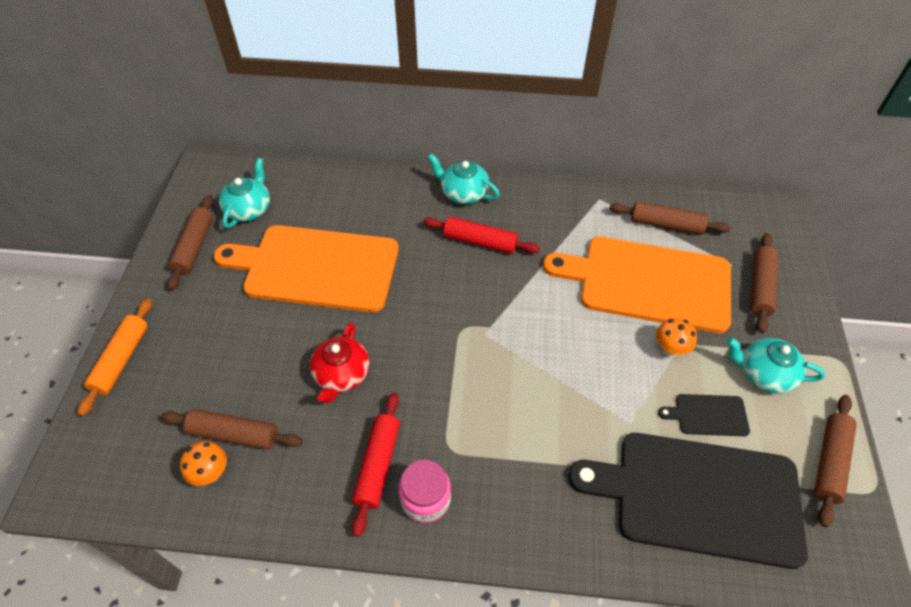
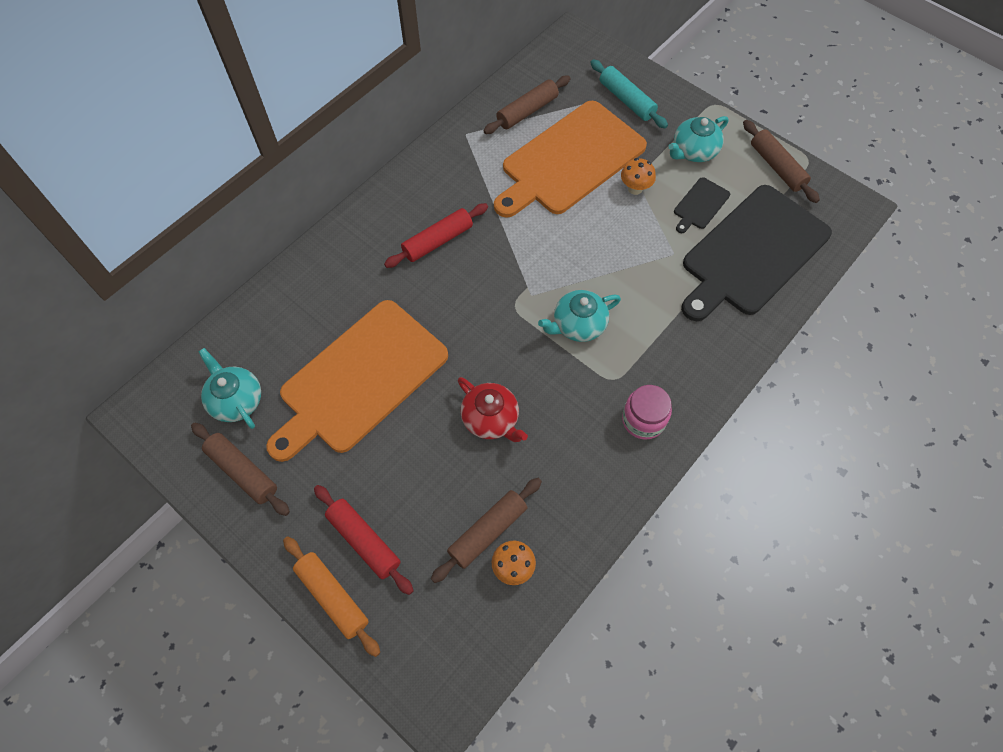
camera: 55 degrees left, 10 degrees up
(378, 465) = (593, 437): red rolling pin -> red rolling pin (364, 541)
(463, 193) = (374, 220): turquoise teapot -> turquoise teapot (578, 325)
(760, 287) = (626, 100): brown rolling pin -> turquoise rolling pin

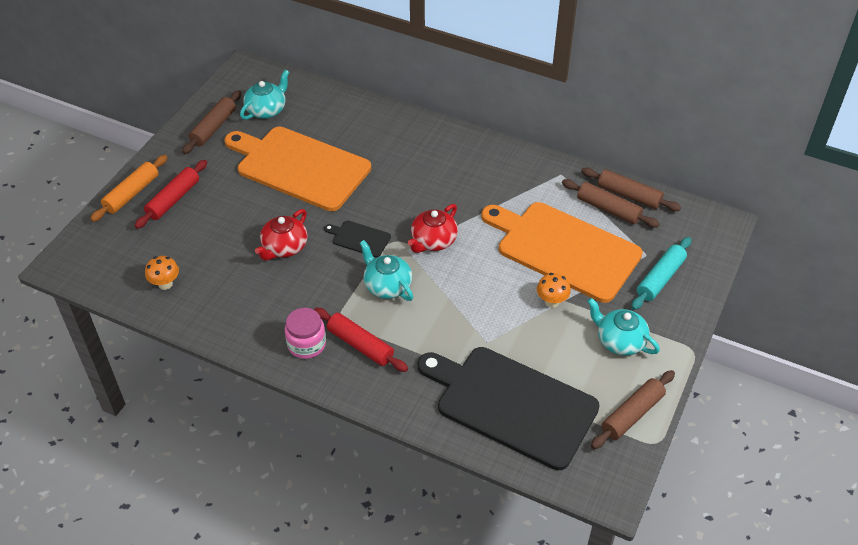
camera: 75 degrees right, 15 degrees down
(438, 241) = (440, 181): red rolling pin -> red rolling pin (360, 345)
(487, 531) = (191, 264): brown rolling pin -> brown rolling pin (629, 195)
(525, 268) = (433, 241): none -> red teapot
(700, 205) = (553, 355): black cutting board -> black cutting board (359, 238)

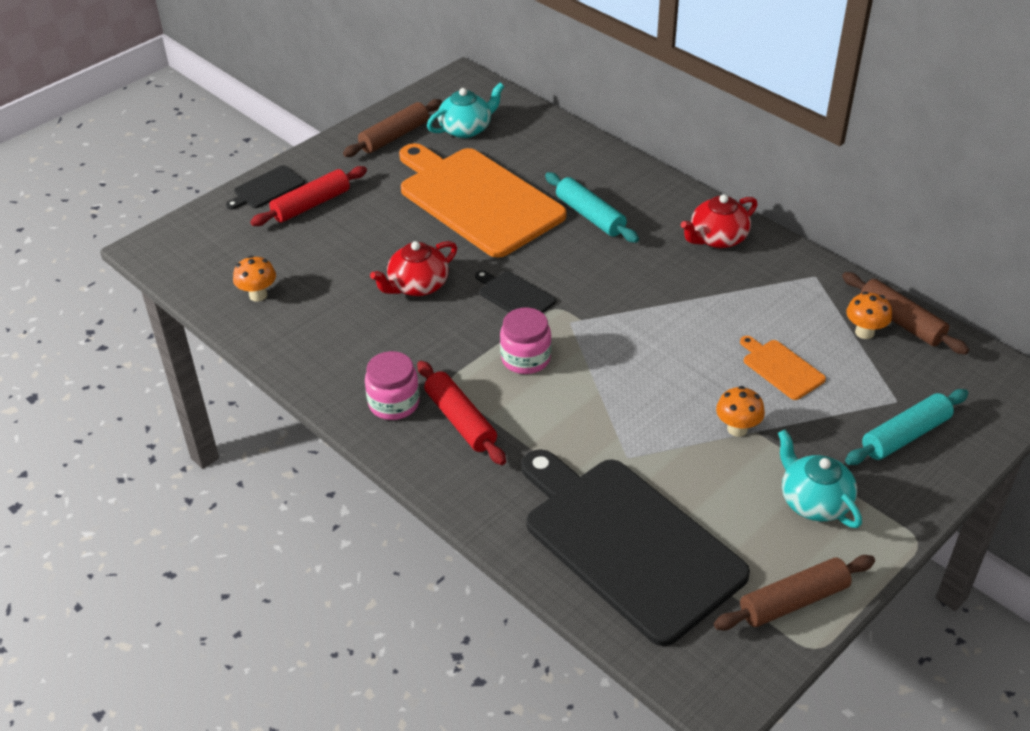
camera: 20 degrees right, 5 degrees down
(131, 193) = (267, 188): orange rolling pin -> black cutting board
(387, 285) = (525, 358): turquoise teapot -> pink jar
(388, 162) = (590, 216): none -> turquoise rolling pin
(433, 241) = (608, 319): red teapot -> red teapot (717, 238)
(564, 249) = (781, 368): orange cutting board -> orange cutting board, size x0.41
(608, 209) = (864, 332): brown rolling pin -> orange mushroom

